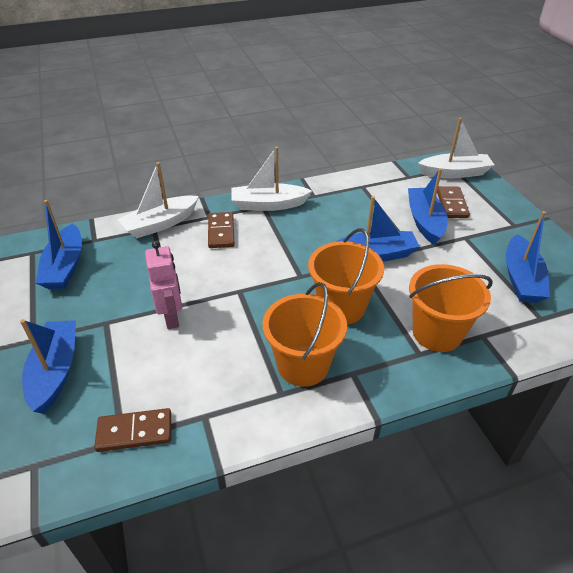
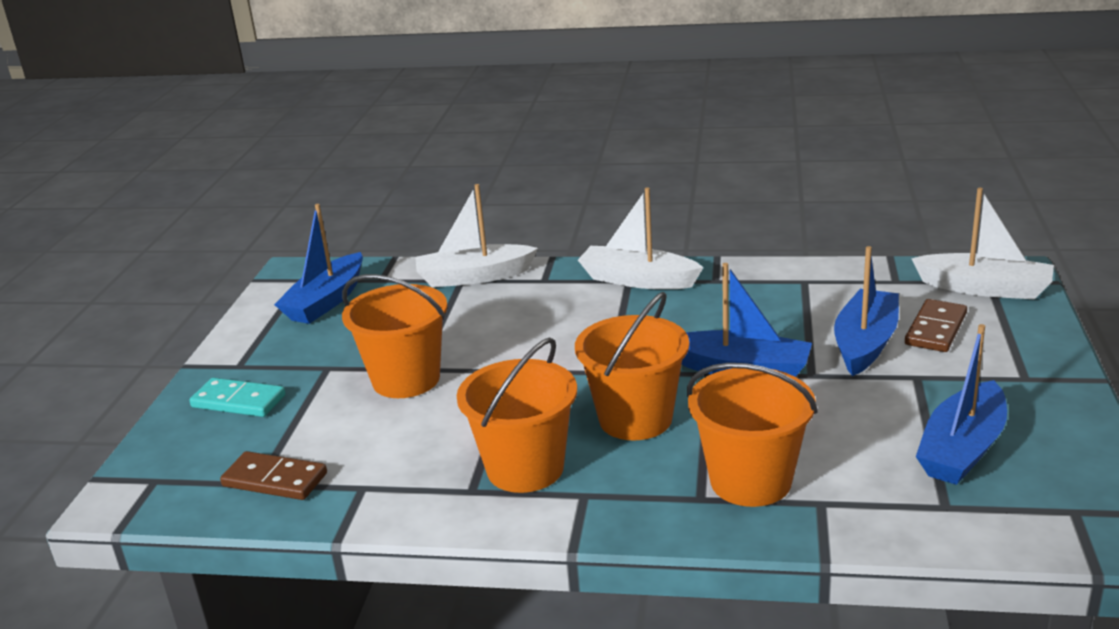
camera: 30 degrees right, 15 degrees down
(55, 371) = (238, 401): blue boat -> turquoise domino
(172, 317) = (406, 379): pink robot -> orange bucket
(221, 232) = (544, 300): brown domino -> none

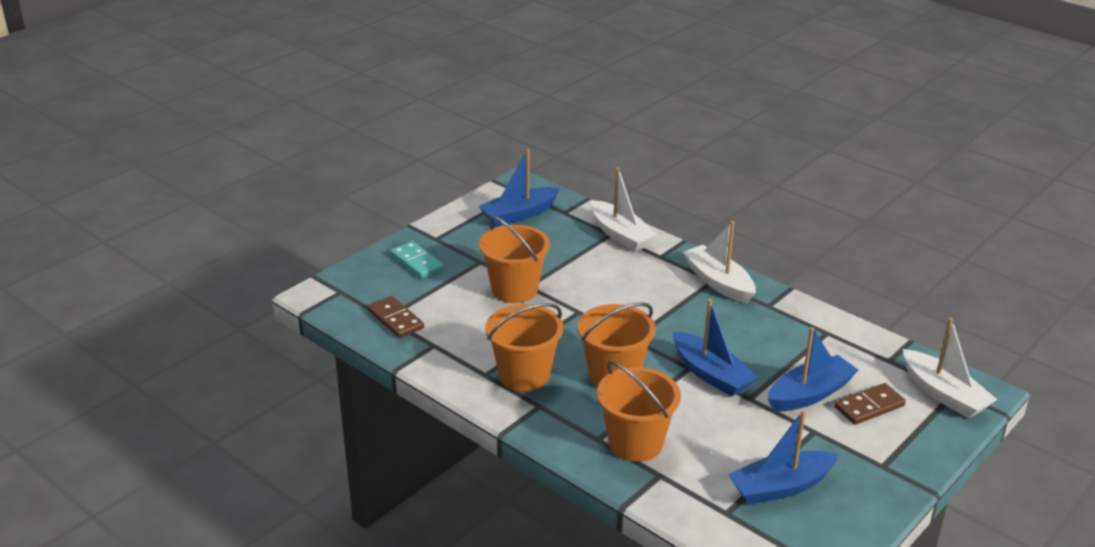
camera: 30 degrees right, 5 degrees up
(474, 277) = (620, 235): white boat -> white boat turned 150 degrees counterclockwise

